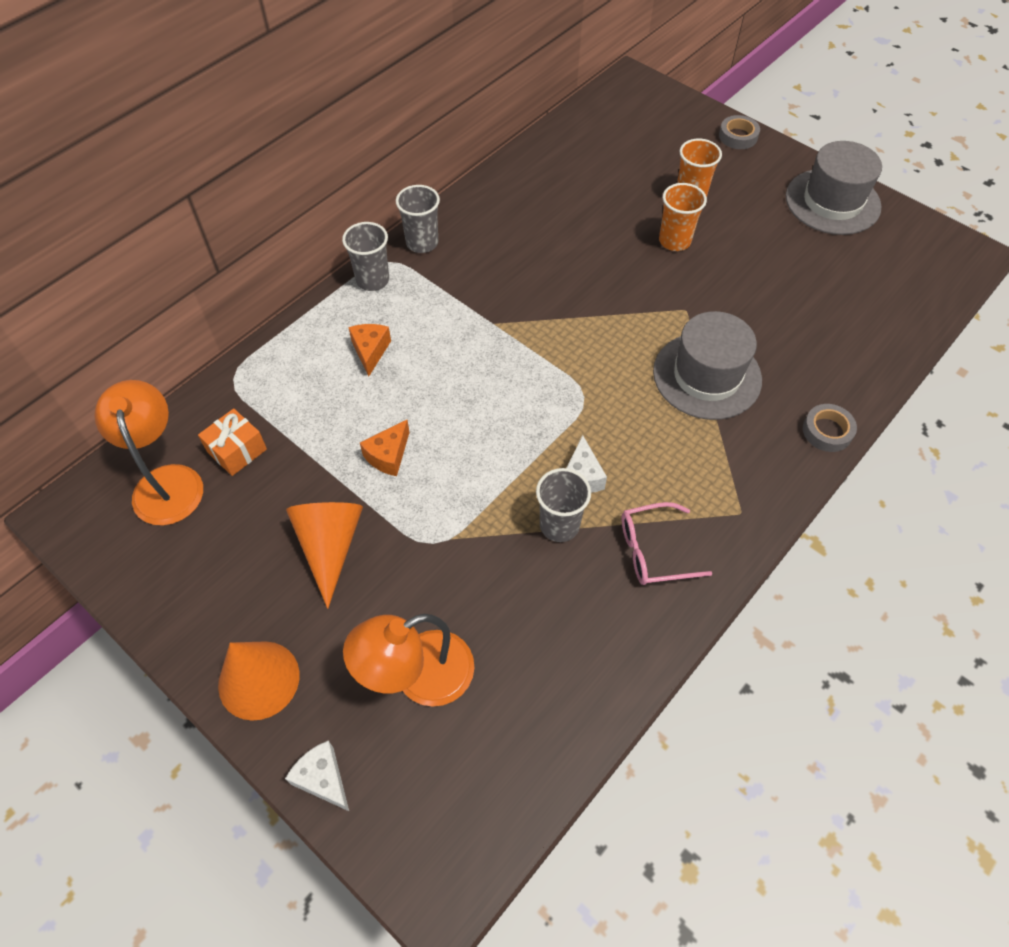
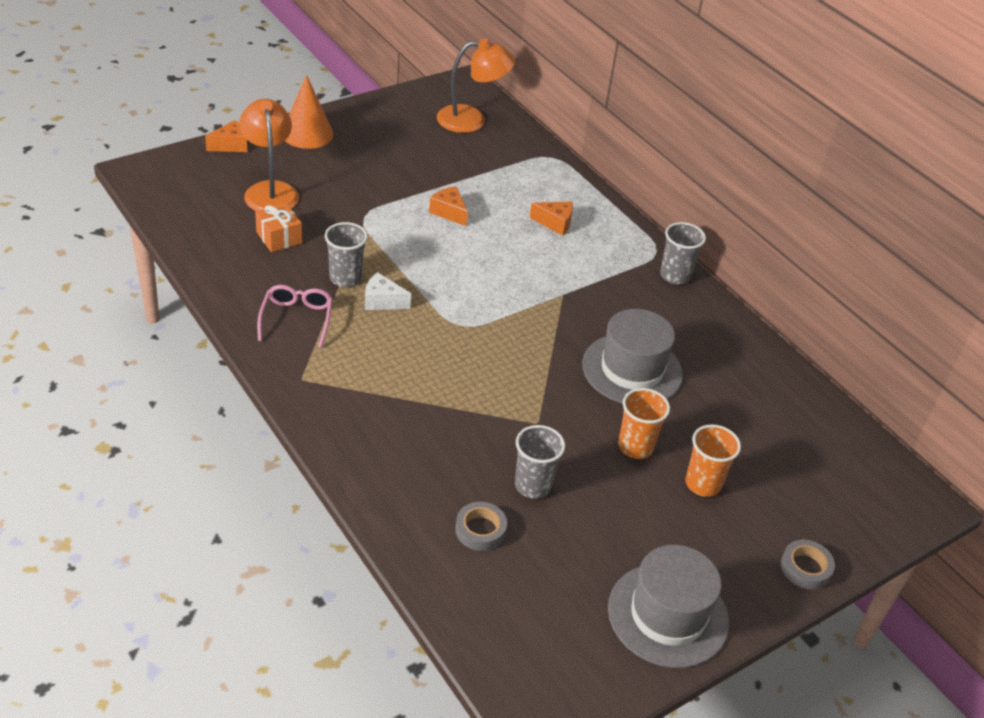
camera: 100 degrees right, 15 degrees down
(237, 450) = (484, 150): orange gift -> orange gift (279, 237)
(323, 779) = (231, 145): white cheese -> orange cheese
(330, 546) = (386, 174): orange cone -> none
(372, 280) = (635, 239): grey cup -> grey cup (533, 485)
(707, 376) = (451, 409): grey hat -> grey hat (632, 369)
(827, 431) = (353, 468): grey tape -> grey tape (480, 530)

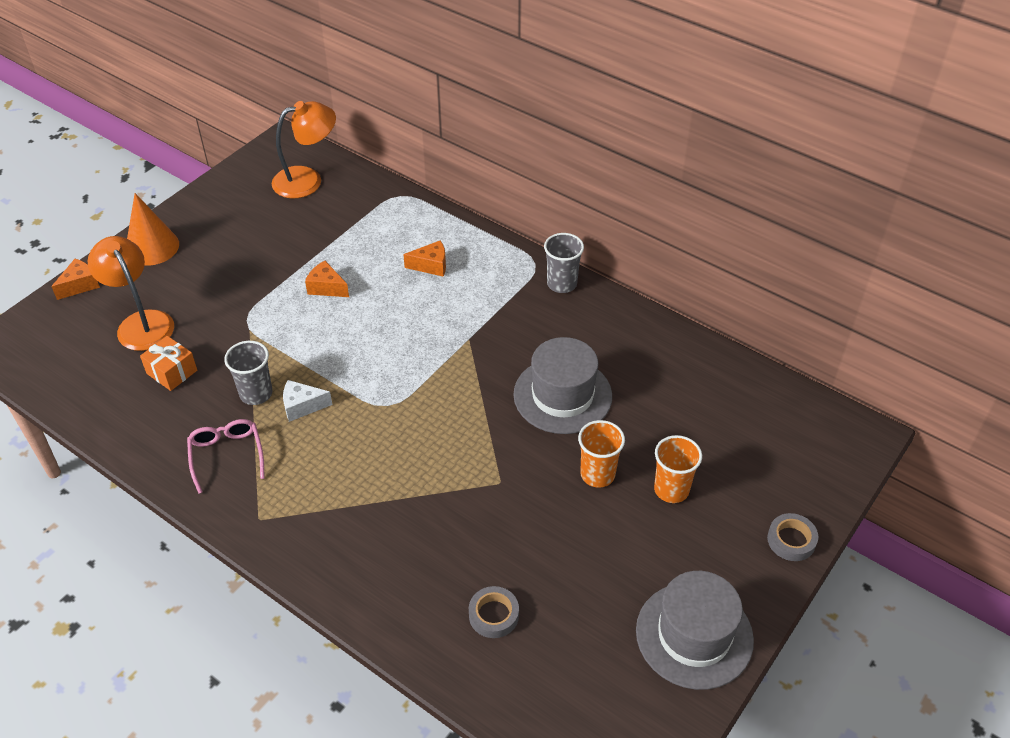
camera: 15 degrees left, 5 degrees up
(533, 485) = (522, 550): grey cup -> none

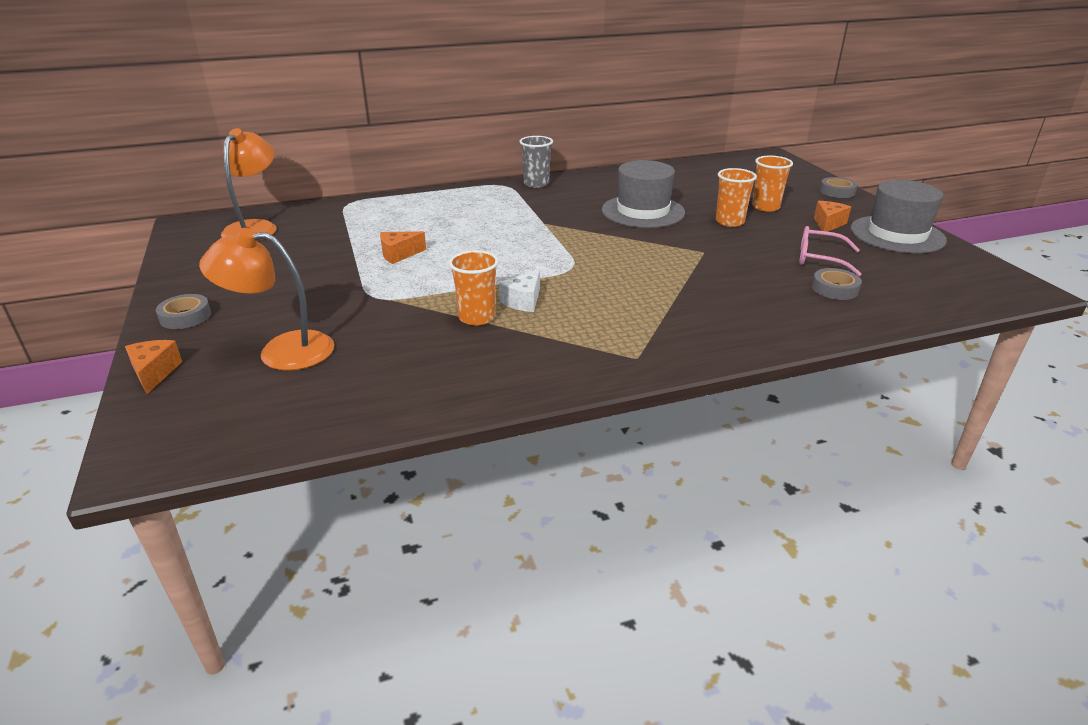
camera: 55 degrees left, 15 degrees down
(152, 247) = (185, 316): orange cone -> grey tape
(172, 372) = (381, 352): orange gift -> none
(227, 456) = (536, 353): pink glasses -> pink glasses (820, 259)
(256, 393) = (477, 317): grey cup -> orange cup
(431, 265) = (445, 214): orange cheese -> orange cheese (828, 224)

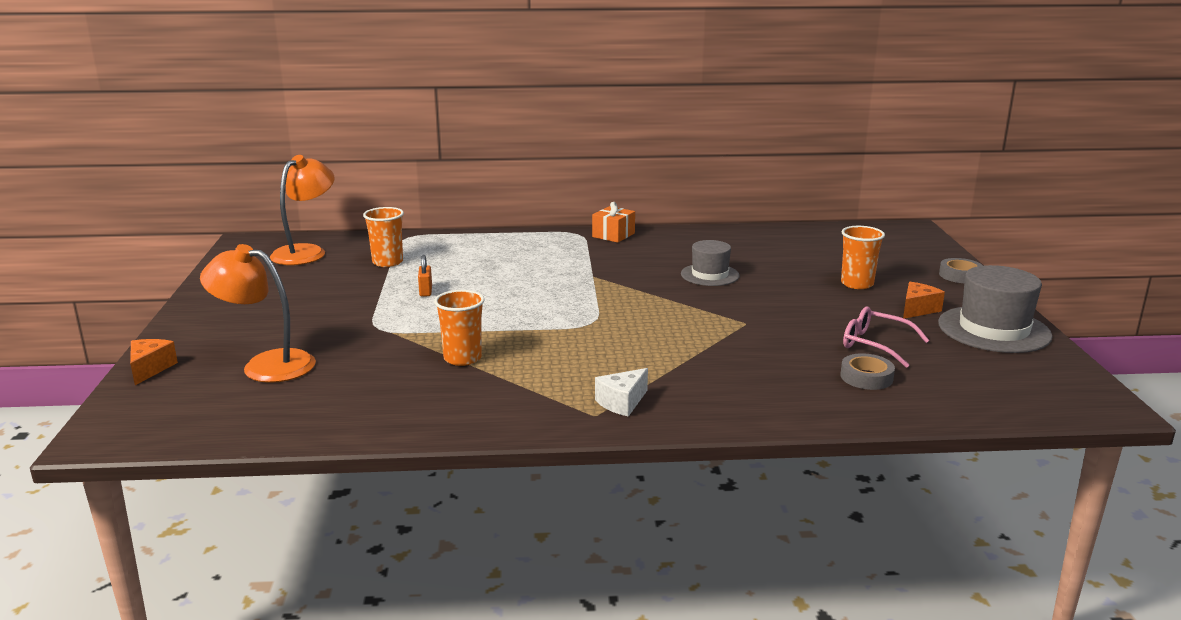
camera: 15 degrees right, 10 degrees down
(185, 316) = (200, 325): grey tape -> none
(399, 254) = (426, 291): orange cheese -> orange padlock
(523, 301) = (519, 349): white cheese -> white cheese (622, 402)
(536, 184) = (613, 235): grey cup -> orange gift
(643, 211) = (710, 275): grey hat -> grey hat, size x0.62
(729, 222) = (801, 295): orange cup -> orange cup (387, 262)

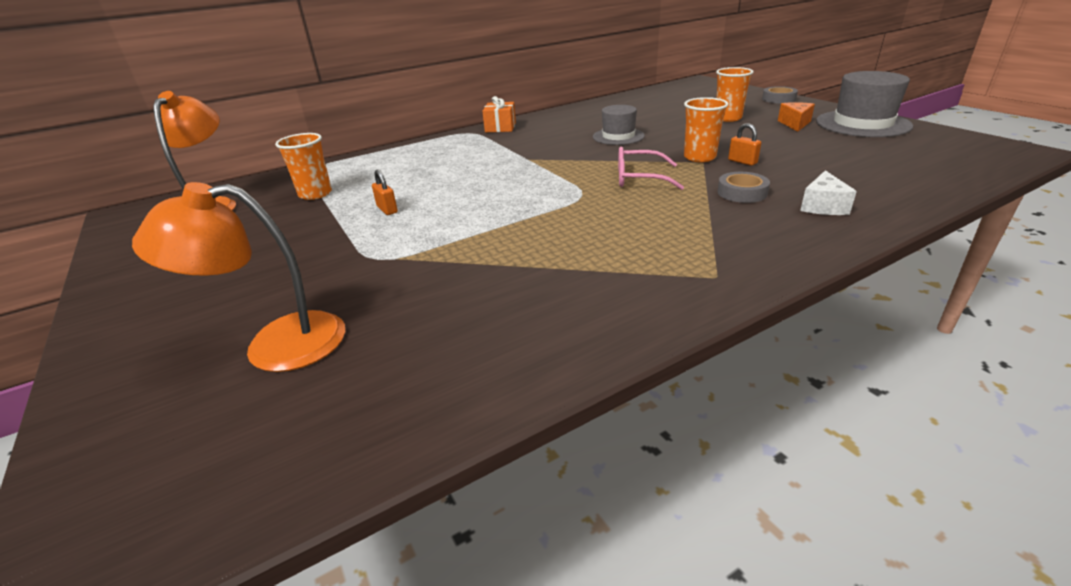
camera: 25 degrees left, 10 degrees up
(150, 369) = (92, 410): orange cheese -> none
(462, 358) = (507, 262): orange cup -> orange cup (699, 157)
(622, 402) = (719, 256): white cheese -> white cheese (823, 206)
(784, 333) = (742, 161): none -> orange padlock
(866, 377) = (854, 176): grey tape -> grey tape (742, 192)
(876, 345) = (815, 152): pink glasses -> pink glasses (640, 178)

